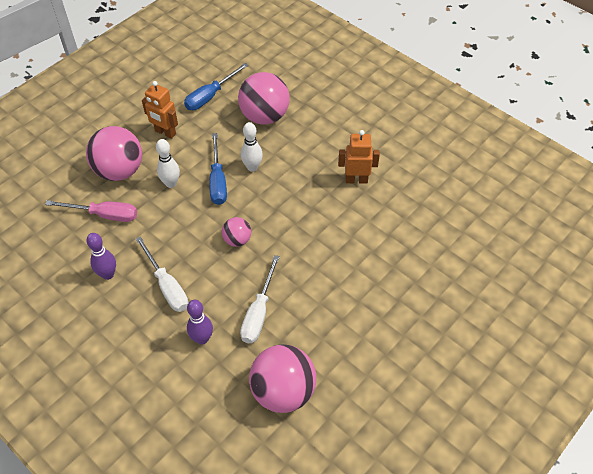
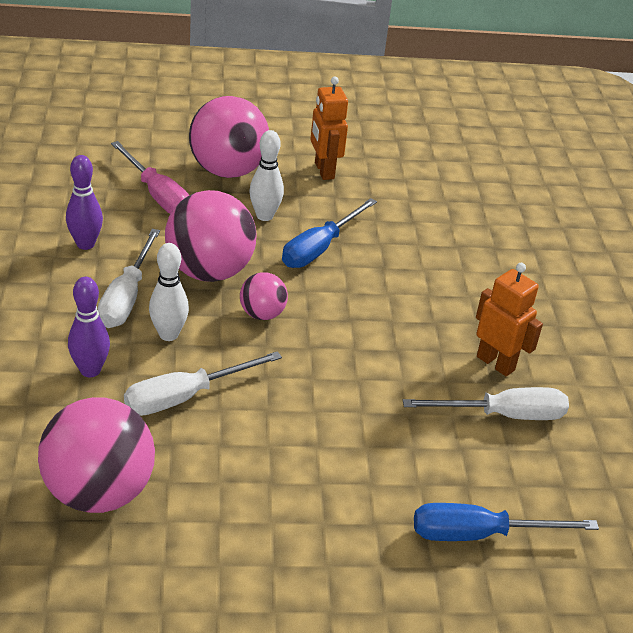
camera: 40 degrees right, 15 degrees down
(210, 96) = (422, 172): blue screwdriver -> blue screwdriver (479, 534)
(252, 167) = (378, 263): white bowling pin -> white bowling pin (168, 334)
(264, 116) = (462, 228): pink ball -> pink ball (209, 271)
(386, 204) = (503, 415): none -> white screwdriver

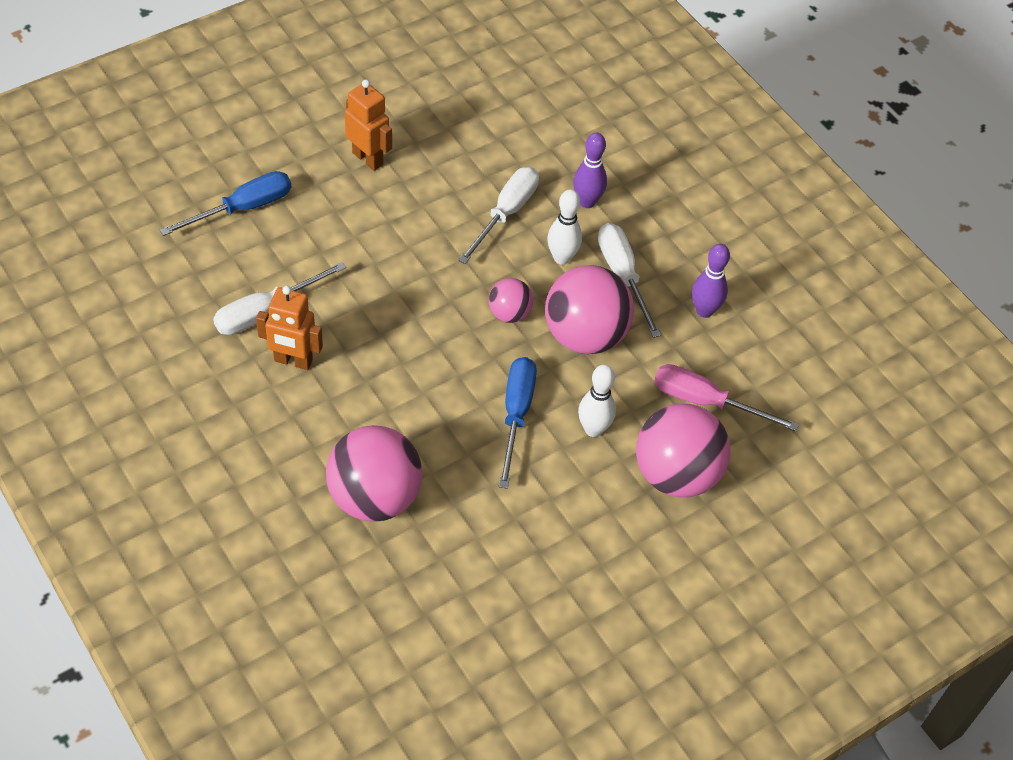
camera: 150 degrees right, 15 degrees up
(99, 492) = (501, 126): pink ball -> pink ball (374, 497)
(324, 171) = (588, 532): orange robot -> orange robot (368, 158)

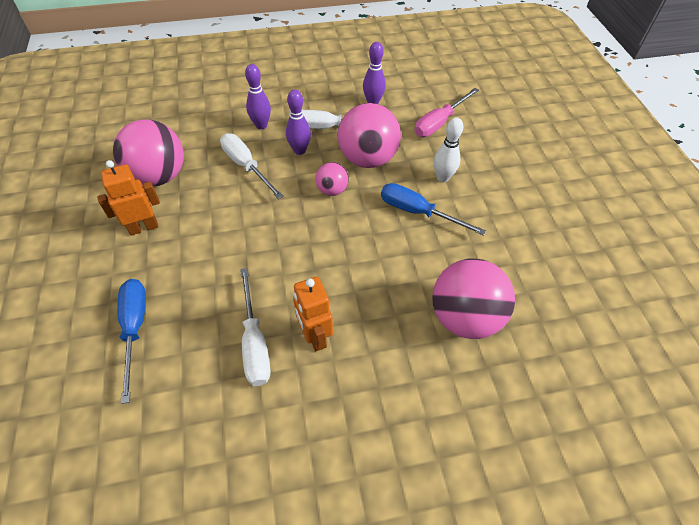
camera: 65 degrees left, 0 degrees up
(293, 361) = (314, 336): orange robot -> orange robot turned 120 degrees clockwise
(562, 258) = (299, 150): white bowling pin -> purple bowling pin
(676, 474) = (488, 151): pink ball -> pink ball (159, 176)

